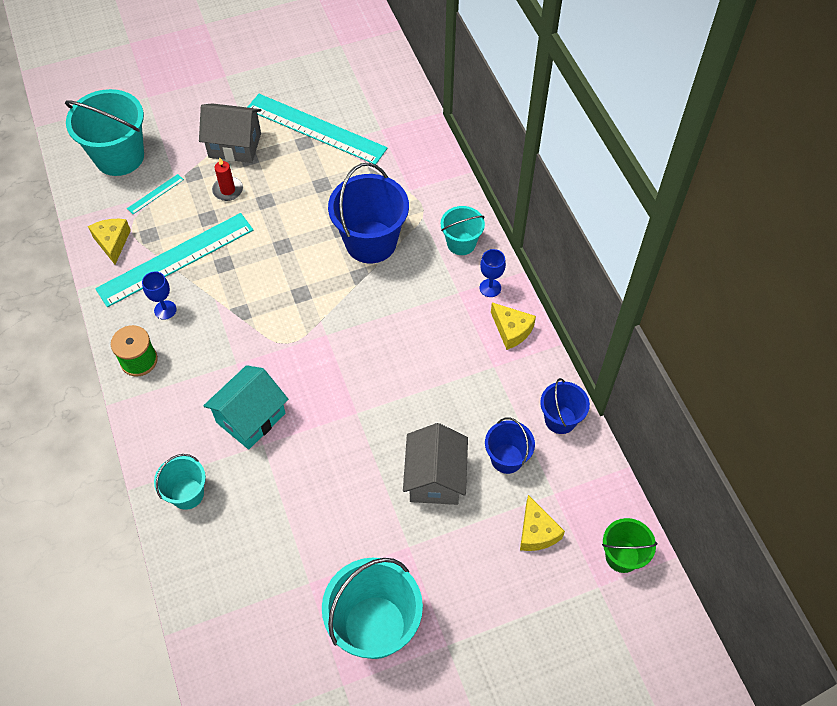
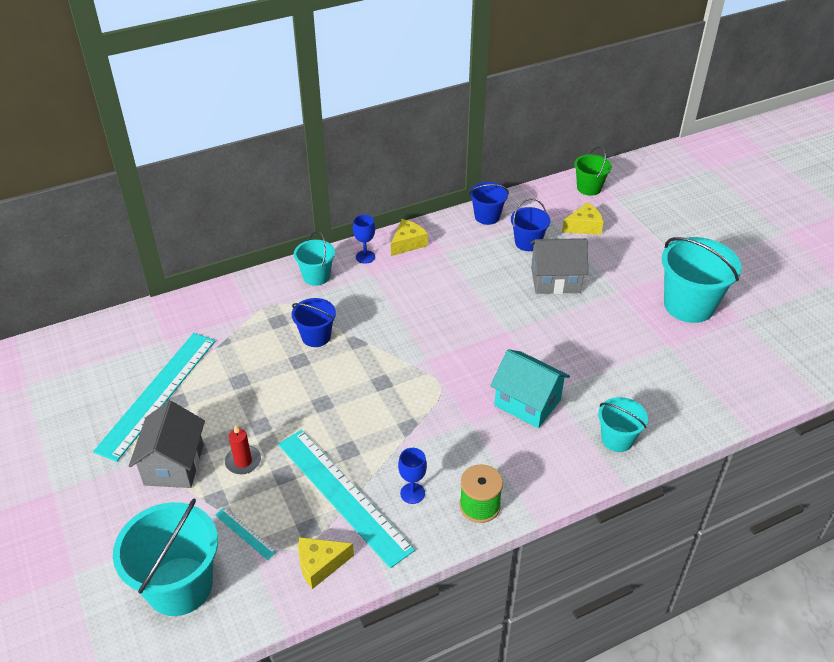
camera: 95 degrees left, 15 degrees down
(371, 242) = (316, 336): blue bucket -> blue bucket, size x0.56

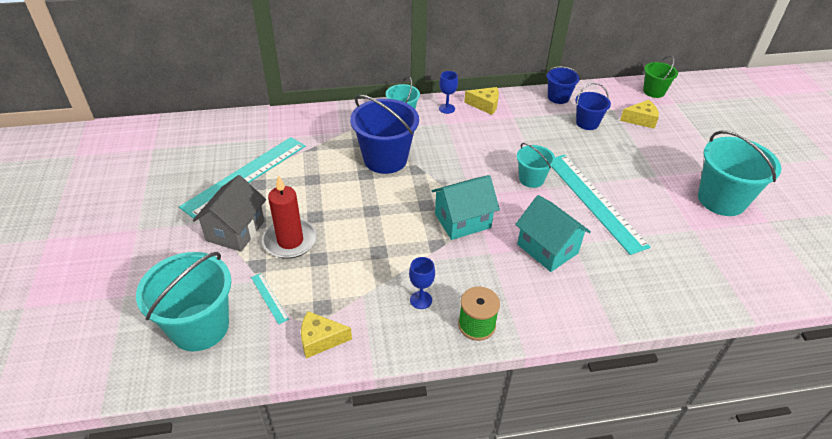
camera: 15 degrees right, 0 degrees up
(243, 461) = (290, 241): red candle -> red candle, size x1.75
(316, 336) = (385, 159): blue bucket -> blue bucket, size x1.79
(343, 495) = (361, 287): turquoise ruler -> turquoise ruler (594, 201)
(408, 243) = (485, 105): yellow cheese -> yellow cheese turned 45 degrees clockwise
(428, 392) = (462, 221): none -> turquoise house
(555, 280) = (603, 156): grey house -> none
(617, 439) = (622, 298): turquoise bucket -> turquoise bucket (531, 179)

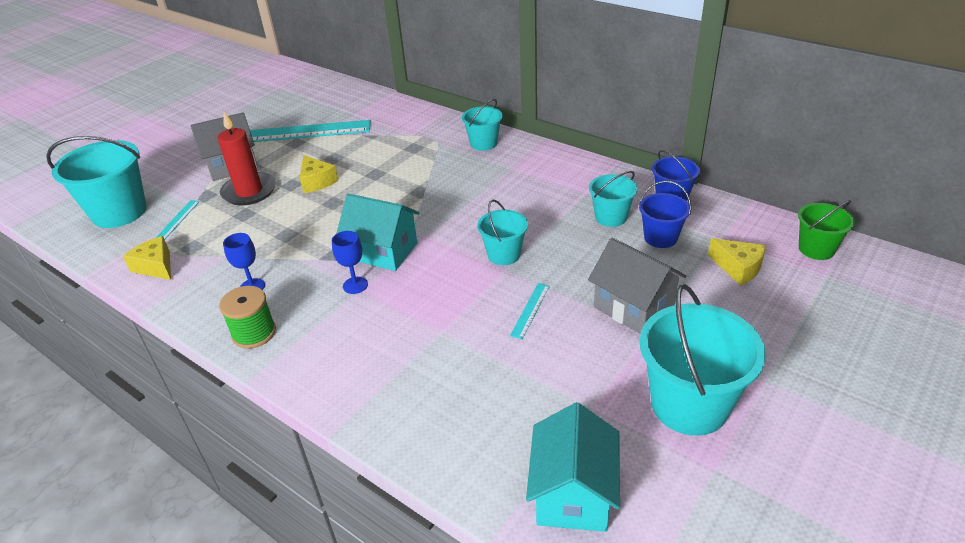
camera: 50 degrees right, 5 degrees down
(385, 159) = (409, 170): blue bucket -> none
(446, 108) = (533, 156): blue goblet -> blue goblet (355, 285)
(485, 105) = (576, 169): yellow cheese -> yellow cheese (317, 181)
(547, 125) = (611, 217): none -> turquoise bucket
(547, 249) = (410, 319): turquoise house -> turquoise house (572, 494)
(594, 201) = (530, 310): turquoise ruler -> turquoise ruler, size x0.40
(633, 168) = (633, 307): none -> grey house

